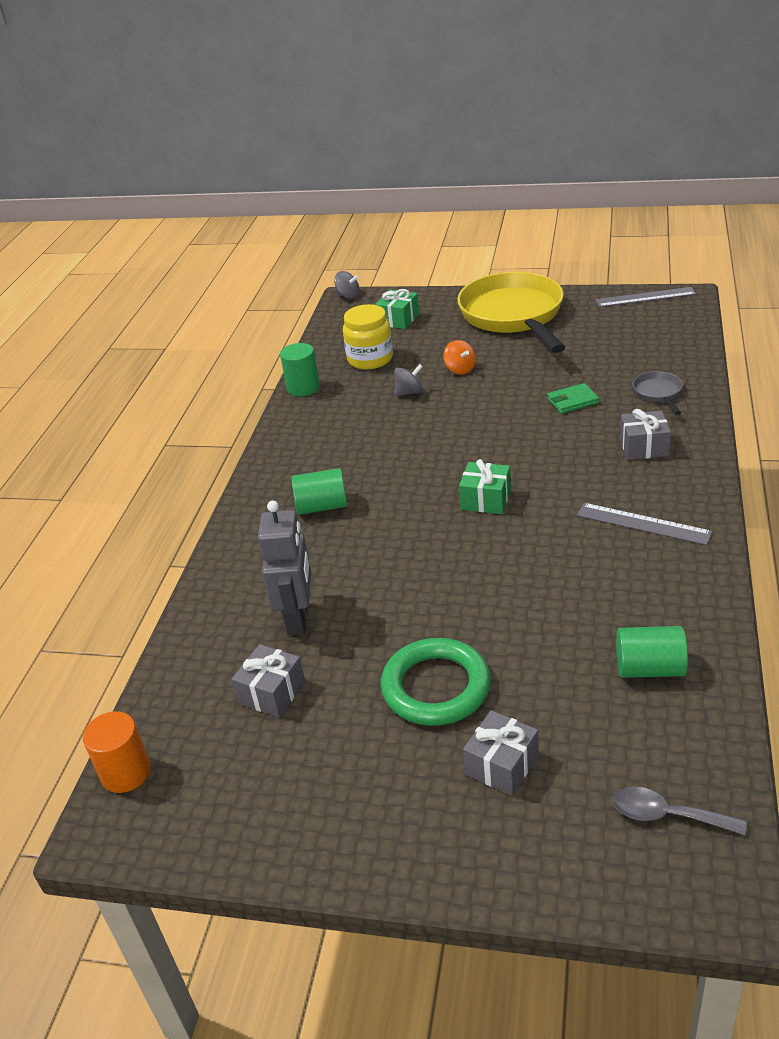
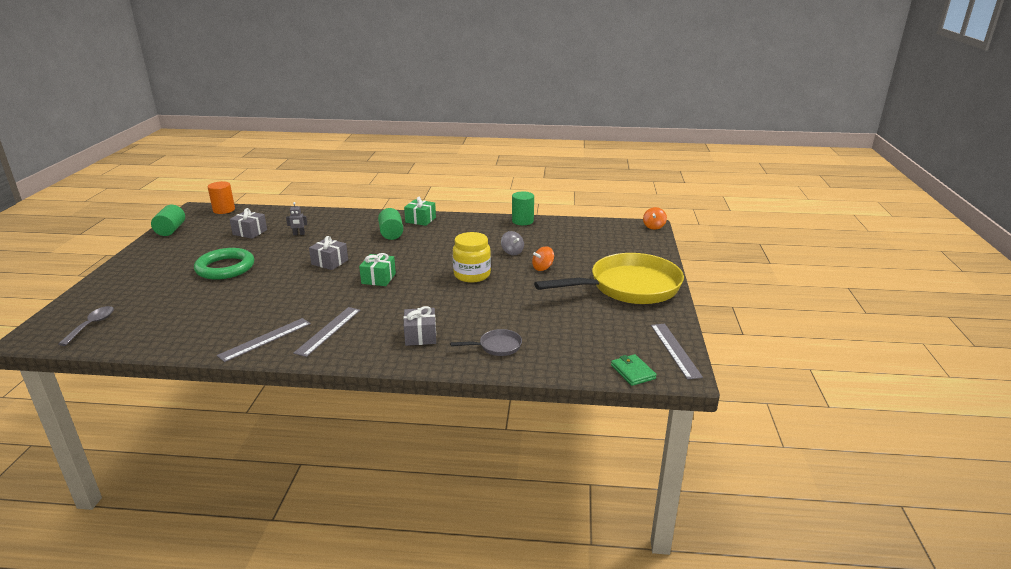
camera: 80 degrees right, 10 degrees down
(298, 618) = (299, 234): grey robot -> grey robot, size x0.45
(348, 296) = (653, 227): grey spinning top -> orange spinning top
(370, 359) = (559, 238): yellow jar -> yellow jar (472, 275)
(398, 319) = (618, 245): green gift -> green gift (420, 220)
(502, 765) = (161, 284): grey gift -> grey gift (329, 262)
(572, 401) = (491, 309): green wallet -> green wallet (633, 372)
(649, 668) = (194, 326): green cylinder -> green cylinder (171, 230)
(675, 579) = (265, 339): none -> grey ruler

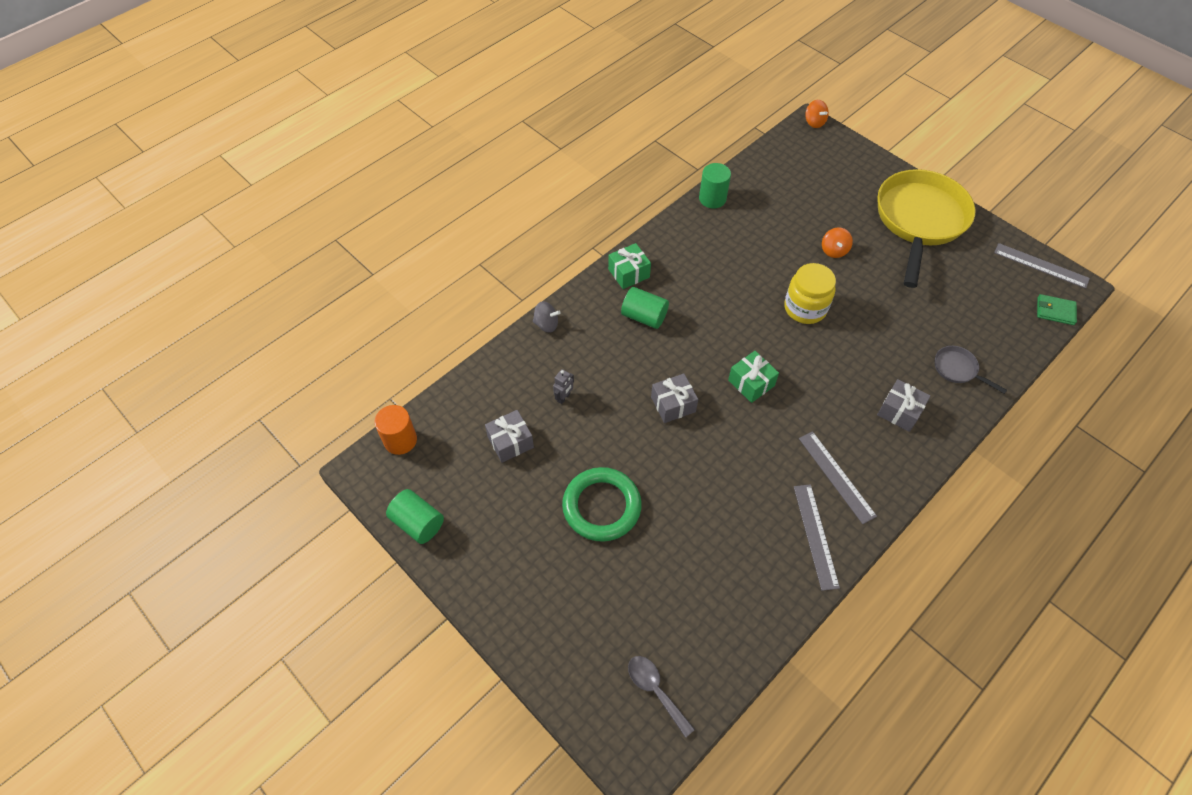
camera: 50 degrees left, 30 degrees up
(497, 346) = (957, 369): grey pan -> grey pan turned 75 degrees counterclockwise
(512, 252) = (780, 250): grey spinning top -> grey spinning top (546, 324)

